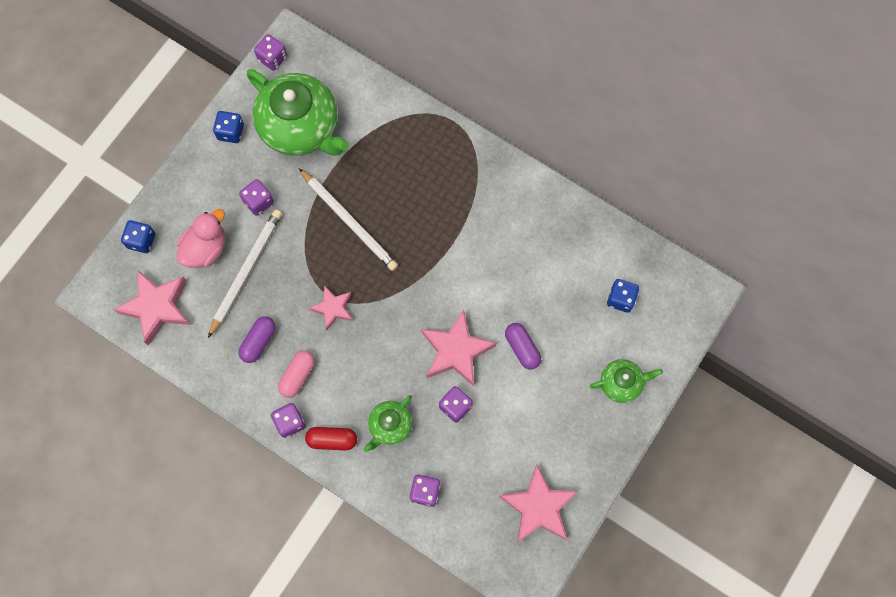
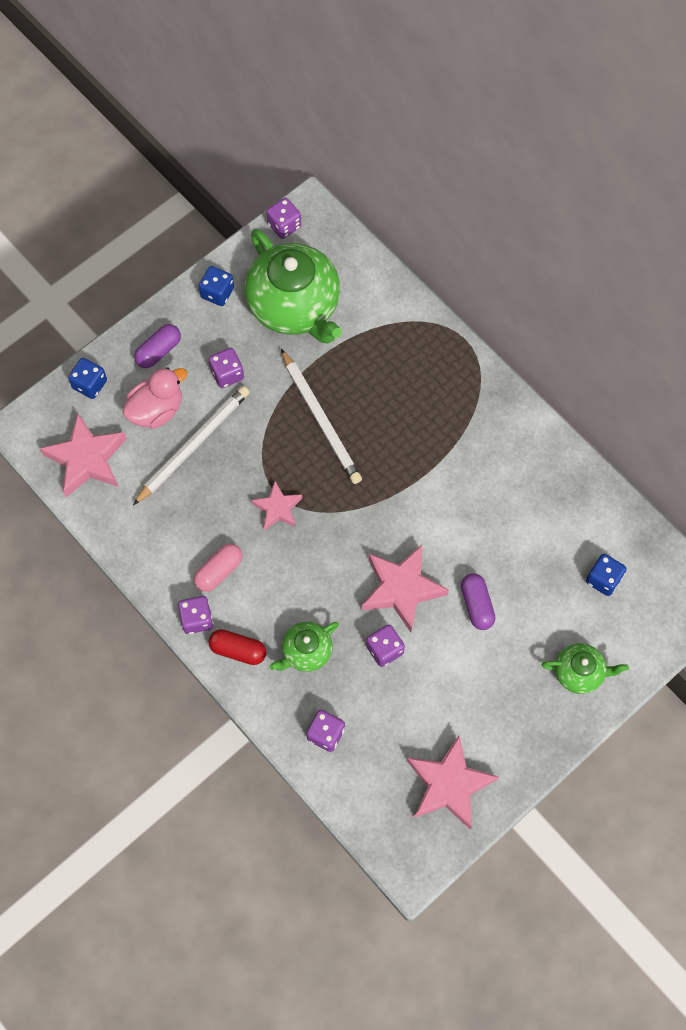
camera: 15 degrees right, 5 degrees down
(258, 342) = (186, 523): purple capsule -> purple capsule (158, 351)

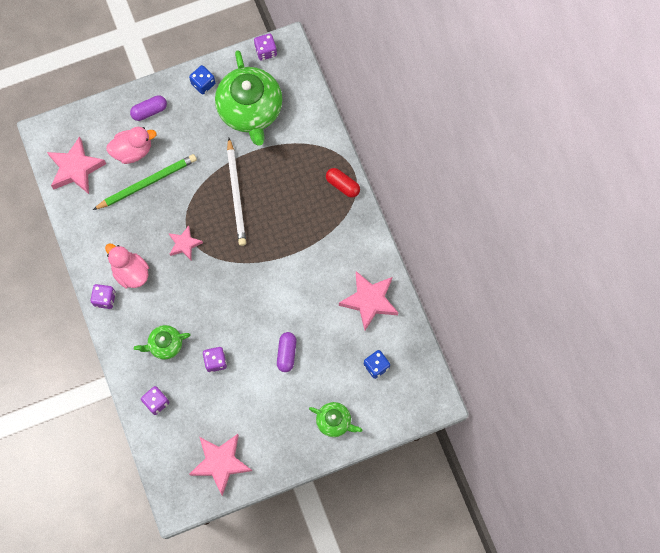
camera: 20 degrees right, 5 degrees up
(90, 384) = (96, 119): blue dice -> none
(193, 445) = (147, 183): white pencil -> green pencil
(219, 571) = (131, 272): pink capsule -> pink duck
(227, 374) = (188, 142): purple dice -> none
(238, 650) = (123, 328): red capsule -> red capsule (342, 185)
(402, 589) = (243, 326): pink star -> pink star (369, 301)

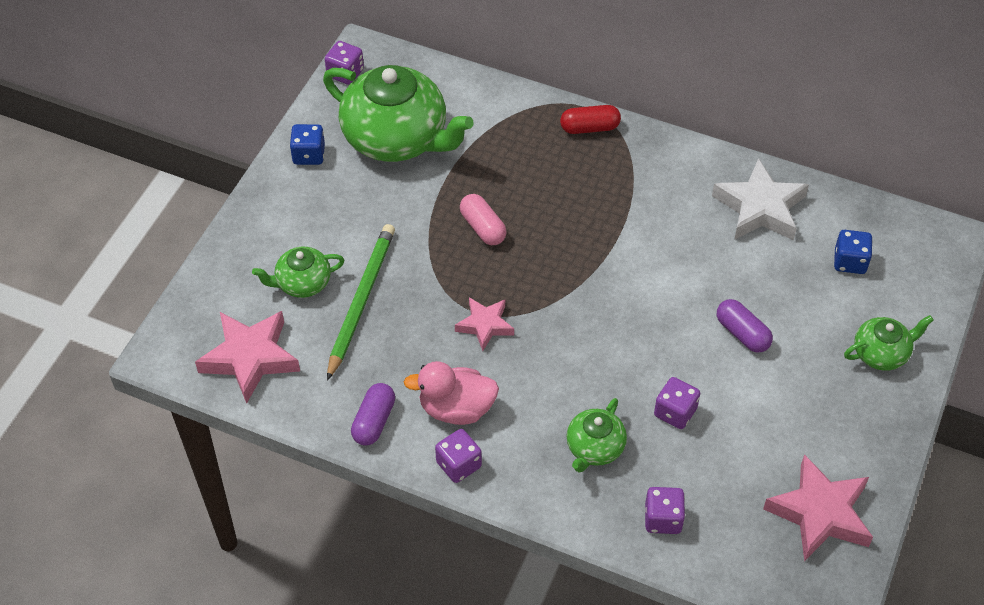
camera: 45 degrees left, 20 degrees down
(133, 151) = (302, 283): pink duck -> green teapot
(149, 111) = (275, 229): purple capsule -> purple capsule (374, 421)
(236, 194) = (482, 227): white pencil -> pink capsule
(369, 301) = (760, 208): pink star -> white star

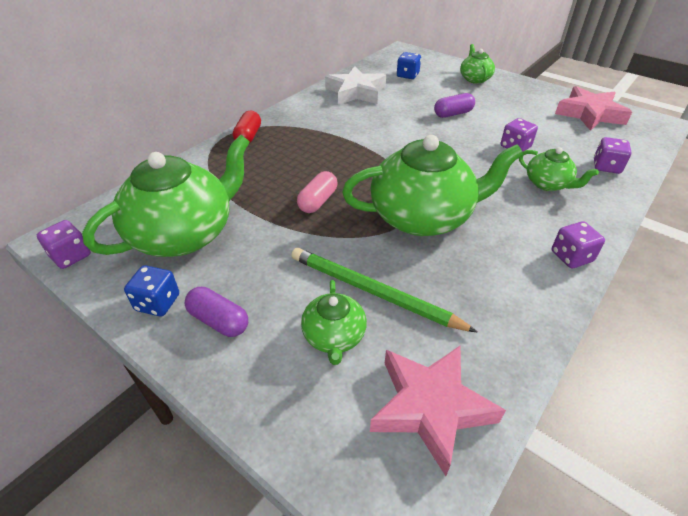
camera: 75 degrees left, 10 degrees down
(374, 421) = (525, 306): purple capsule -> purple capsule (219, 321)
(456, 409) = (510, 248): pink duck -> none
(482, 227) = (318, 201): pink capsule -> pink capsule turned 45 degrees counterclockwise
(485, 325) = (422, 217): pink star -> green teapot

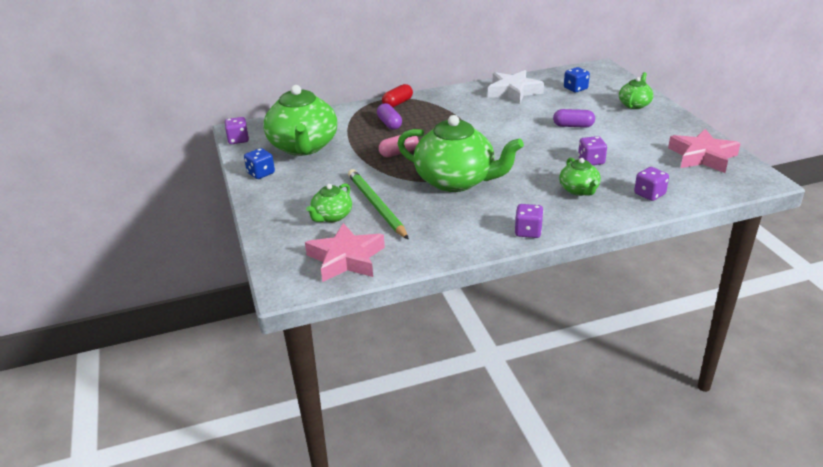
camera: 35 degrees right, 10 degrees down
(184, 234) = (303, 147): green teapot -> green teapot turned 90 degrees clockwise
(219, 321) = (282, 190): purple capsule -> purple capsule (389, 124)

